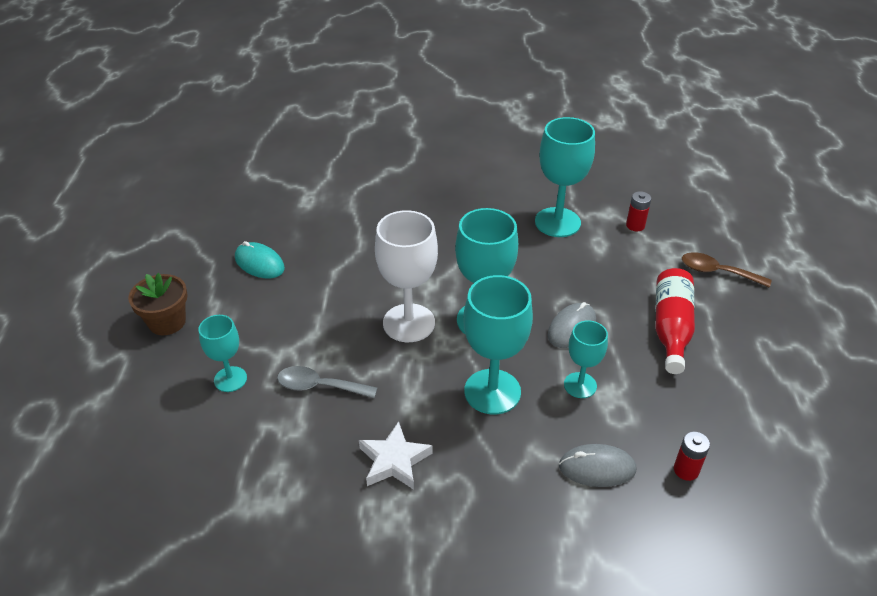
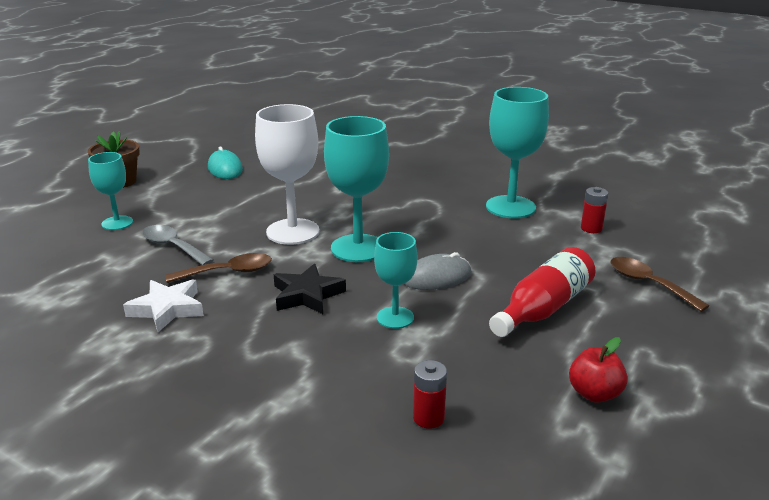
camera: 30 degrees right, 15 degrees down
(402, 395) = (228, 272): none -> brown spoon
(492, 391) = (307, 295): turquoise goblet -> black star
(597, 468) = (337, 380): grey mouse -> none
(764, 395) = (594, 393): none -> red apple

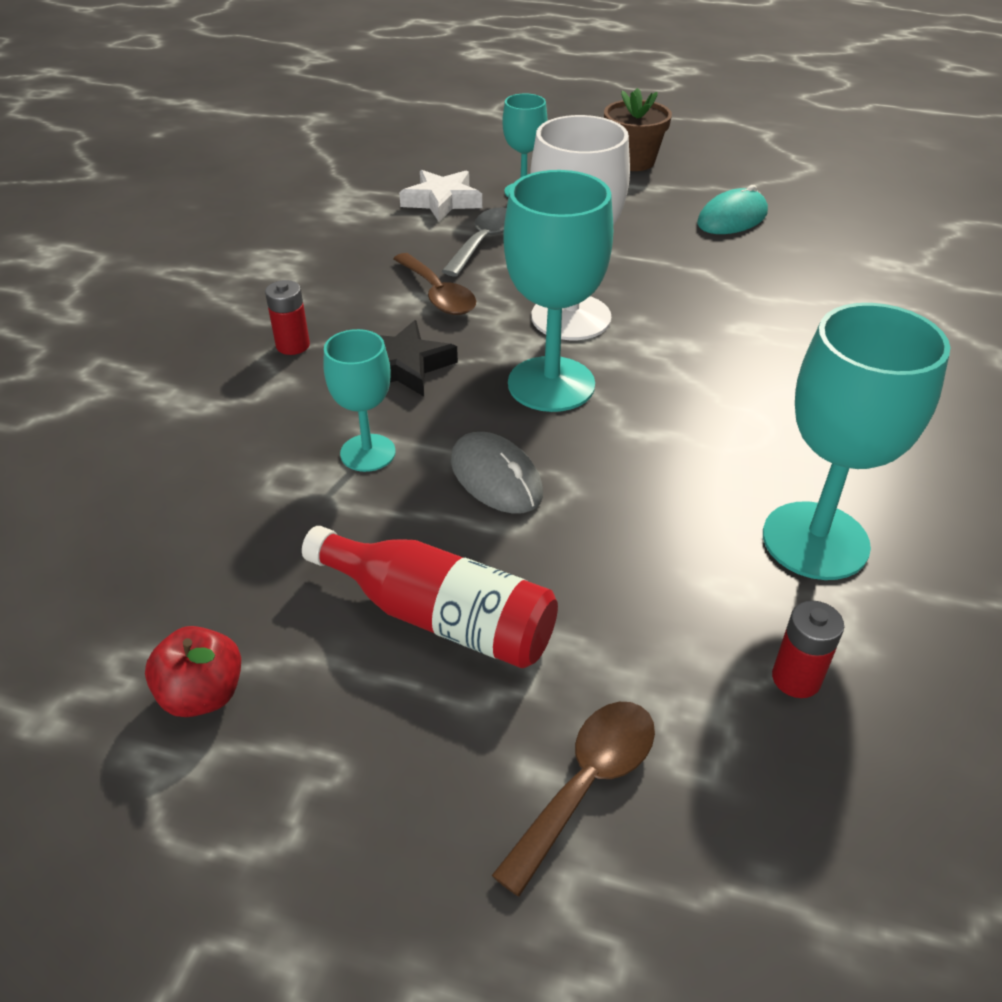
camera: 75 degrees right, 15 degrees up
(167, 309) = (342, 277): white star -> white star (442, 201)
(428, 418) = (144, 518): red battery -> red battery (293, 345)

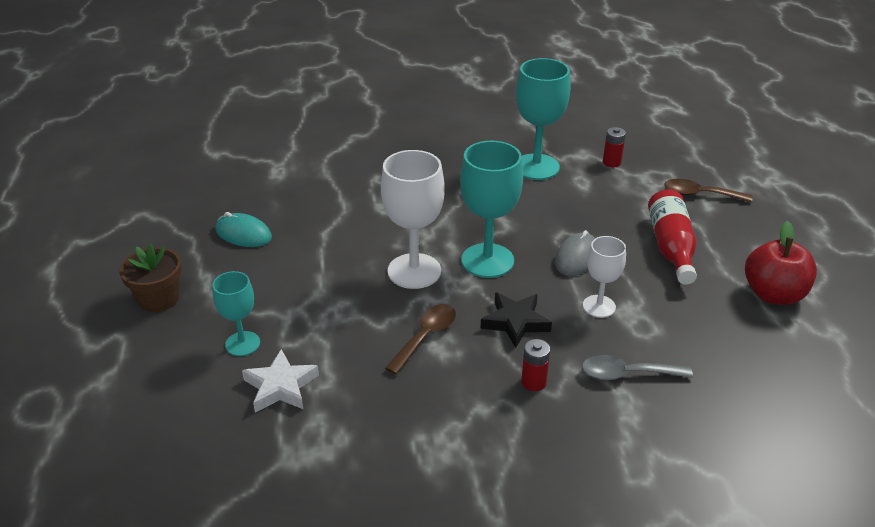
camera: 115 degrees left, 5 degrees down
(203, 694) = (773, 294): red apple -> red apple, size x1.61
(368, 453) = (599, 306): turquoise goblet -> white goblet
(484, 242) = (339, 339): grey spoon -> grey spoon (627, 374)

